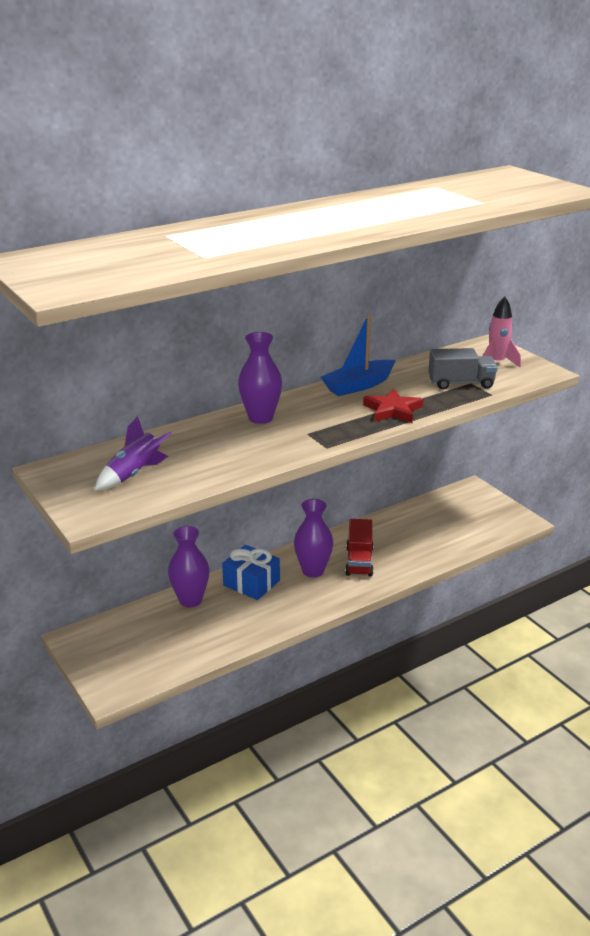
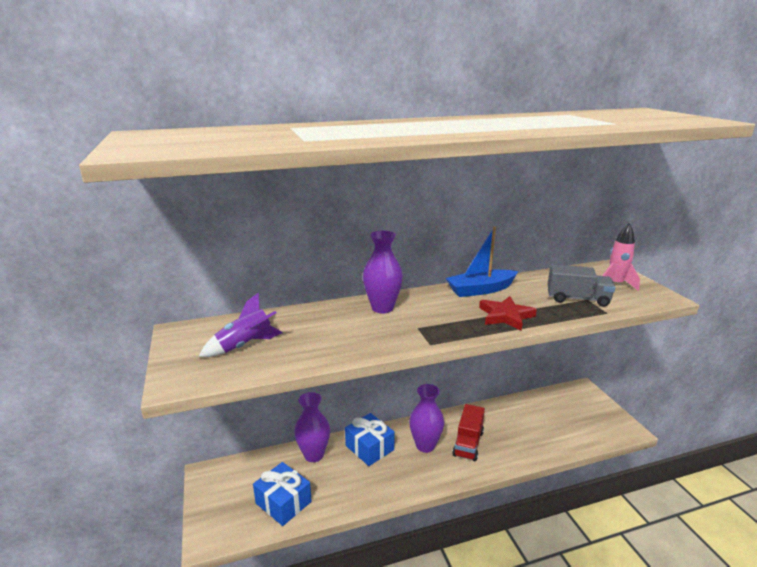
camera: 15 degrees right, 5 degrees down
(177, 648) = (283, 502): none -> blue gift

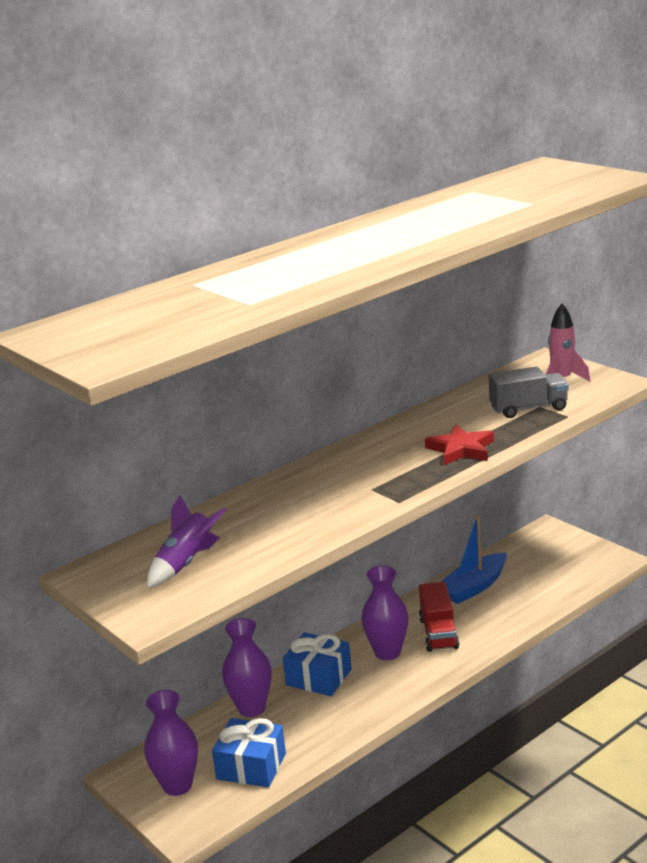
camera: 20 degrees left, 0 degrees up
(382, 308) = (312, 479): purple vase -> purple vase (177, 785)
(480, 290) = (413, 427): blue boat -> blue boat (474, 587)

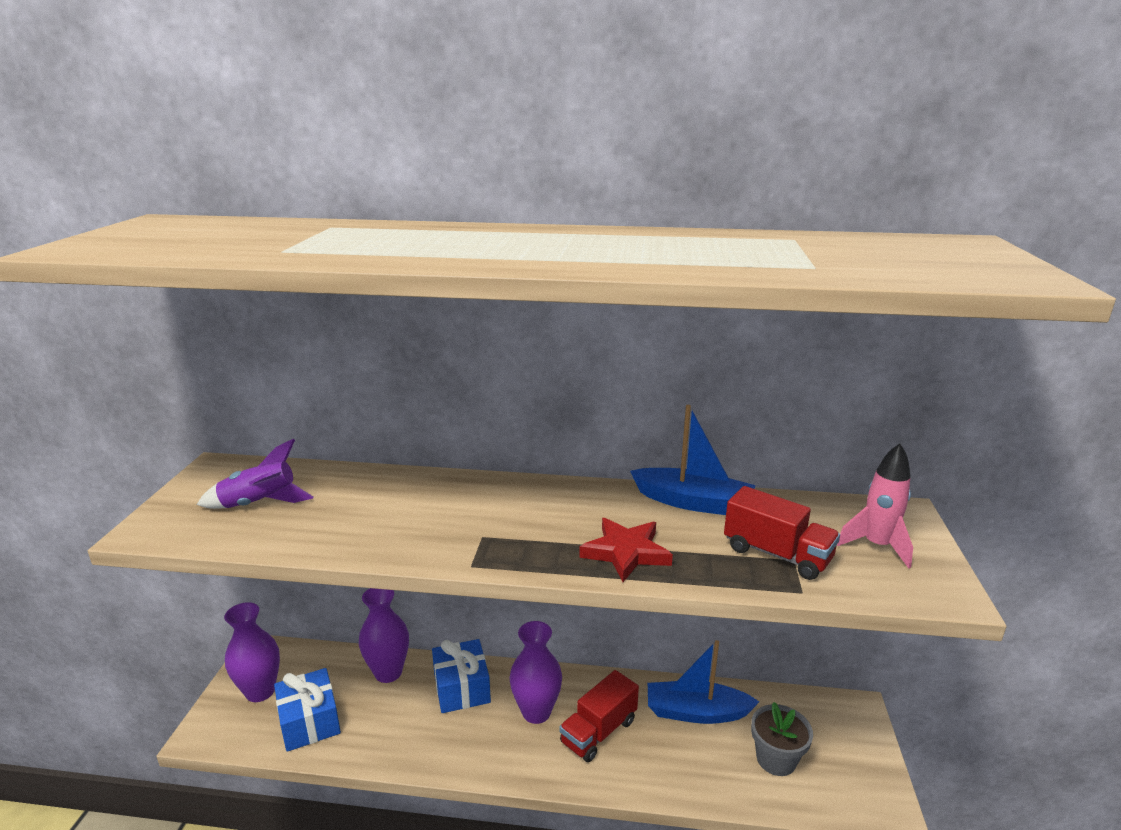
camera: 45 degrees right, 0 degrees up
(443, 410) = (693, 502): none -> blue boat
(528, 408) = (777, 554): grey truck -> red truck
(544, 577) = (776, 759): none -> grey flower pot

